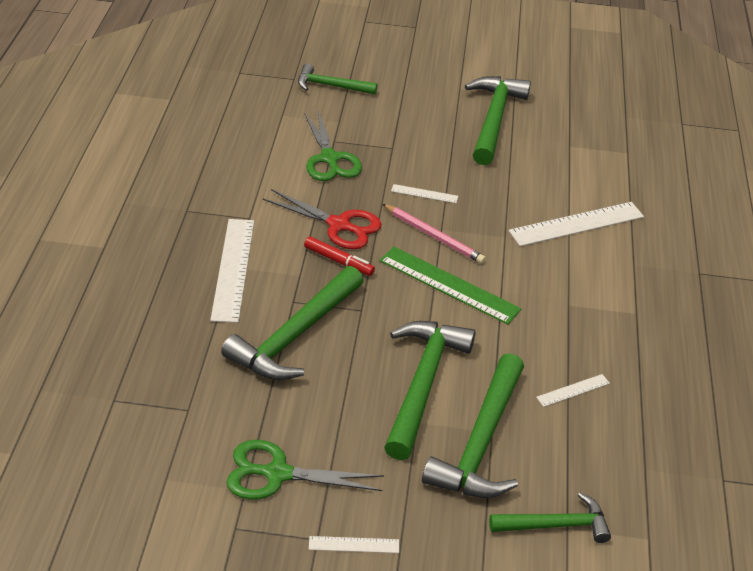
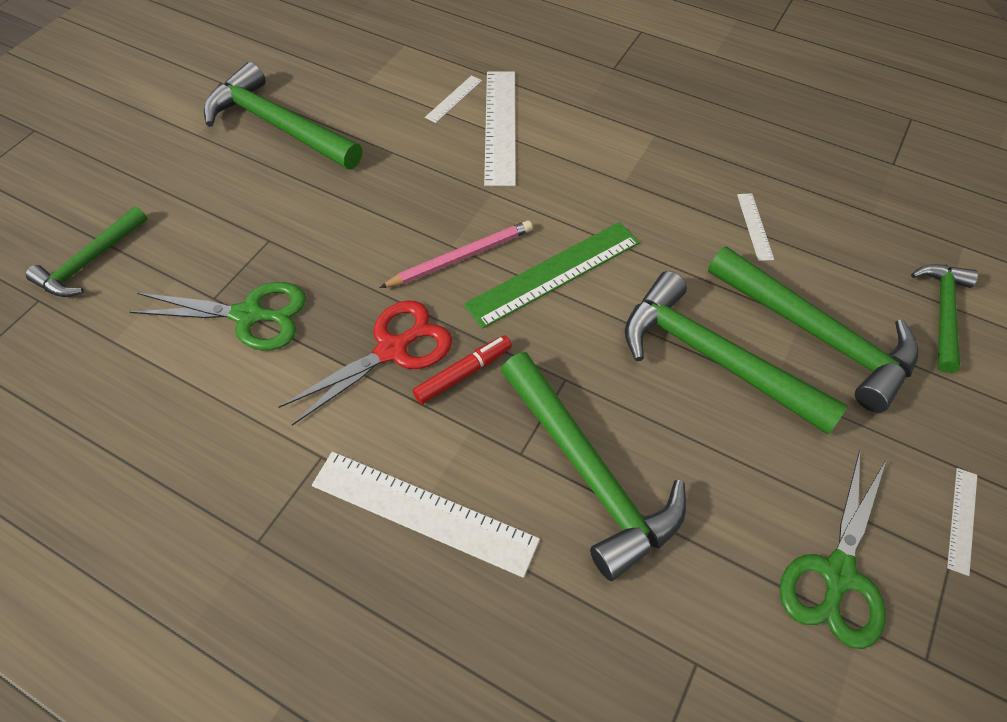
camera: 65 degrees left, 15 degrees up
(424, 194) = (378, 239): white ruler -> white ruler (454, 99)

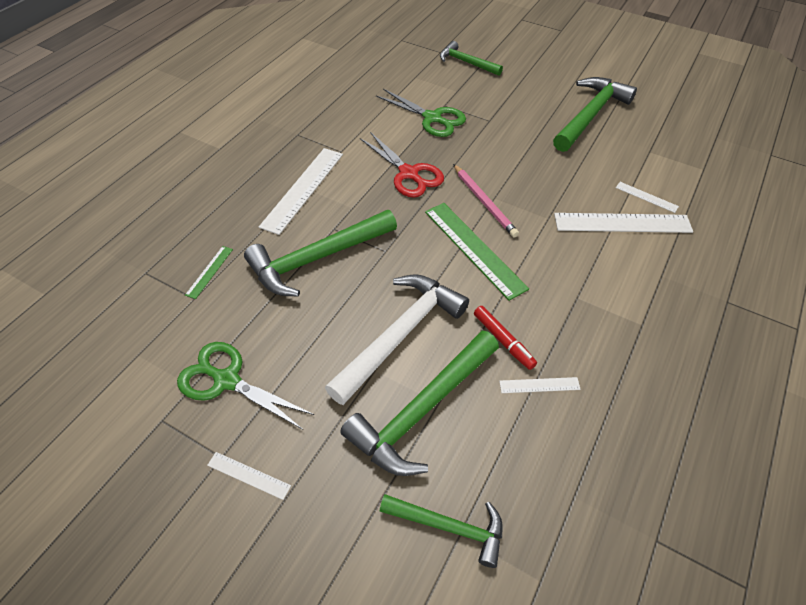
camera: 90 degrees right, 5 degrees down
(249, 315) = (432, 118): green scissors -> green scissors turned 60 degrees counterclockwise
(463, 373) = (391, 204): red marker -> red marker (503, 340)
(635, 648) = (209, 271): none -> green ruler
(713, 358) = (400, 335): green hammer -> white hammer

